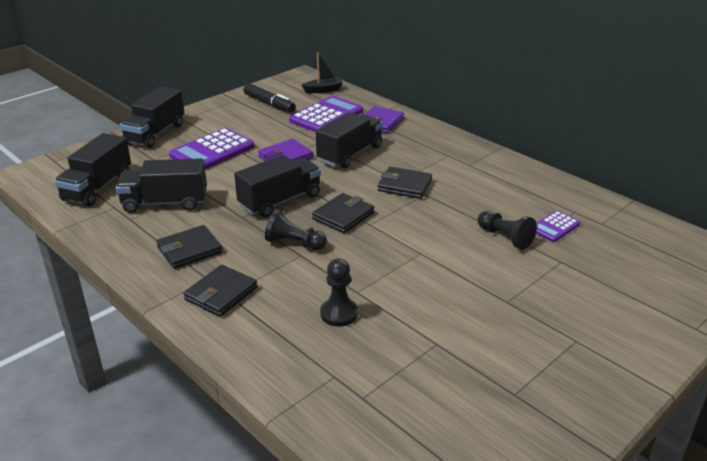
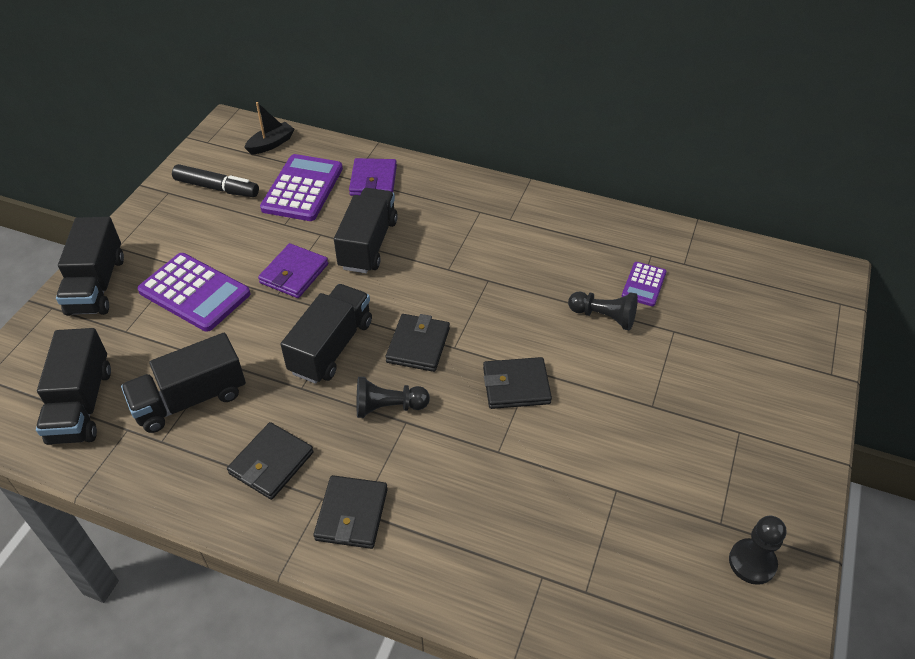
camera: 25 degrees left, 15 degrees up
(212, 151) = (194, 293): purple calculator -> purple calculator turned 75 degrees counterclockwise
(339, 314) = (497, 490): black pawn -> black pawn (752, 562)
(404, 185) = (458, 275): black wallet -> black wallet (516, 385)

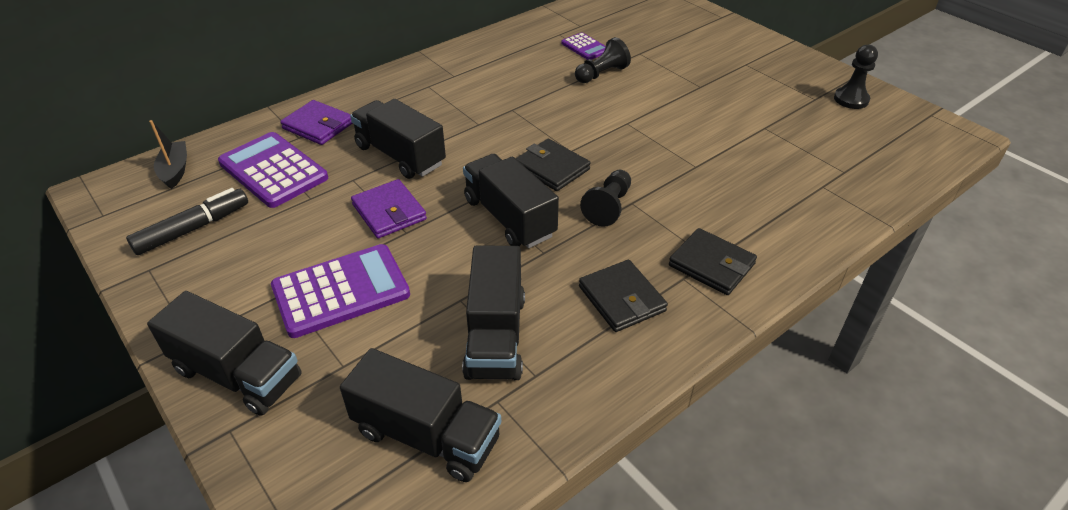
camera: 60 degrees left, 5 degrees down
(516, 385) = (637, 135): black wallet -> none

